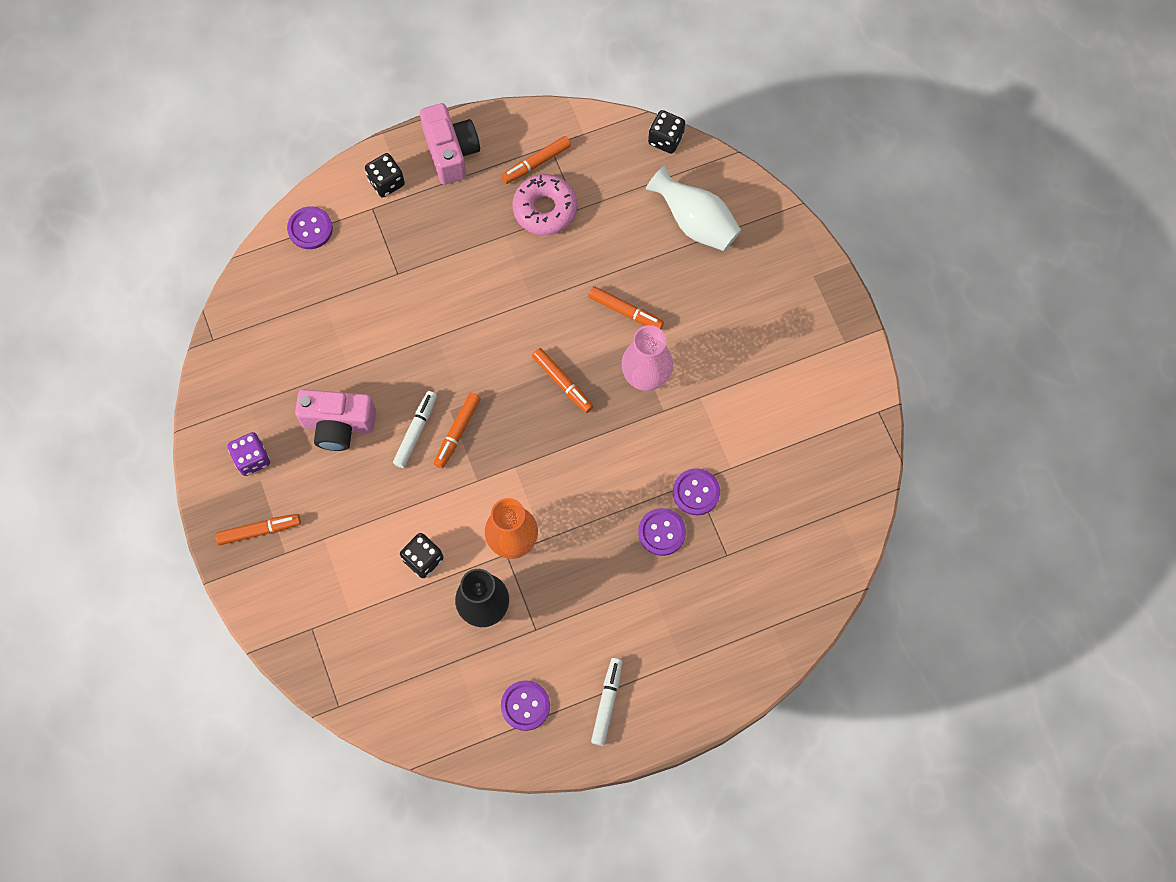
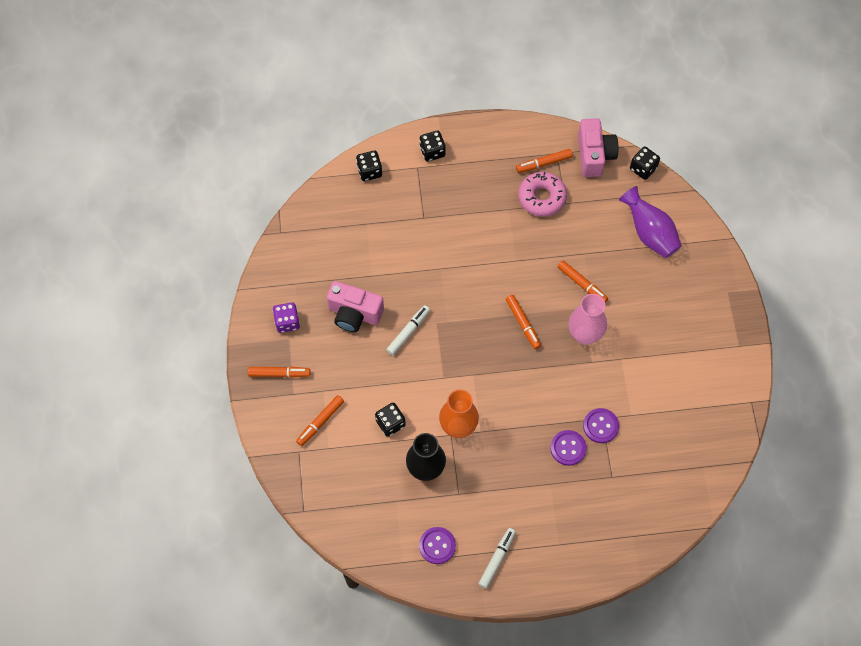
camera: 15 degrees right, 5 degrees down
(310, 229) = (369, 171): purple button -> black dice
(451, 152) = (484, 141): pink camera -> pink camera (594, 155)
(457, 432) = (438, 340): orange marker -> orange marker (320, 422)
(695, 222) = (649, 233): white vase -> purple vase

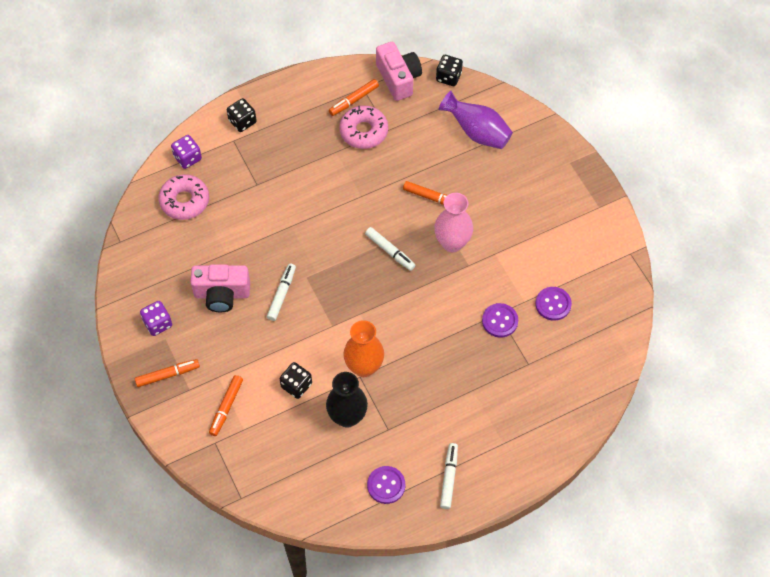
camera: 20 degrees left, 5 degrees down
(352, 212) = (184, 201): none -> pink donut
(369, 171) = (187, 158): black dice -> purple dice
(523, 323) = (390, 251): orange marker -> white marker
(568, 448) = (477, 351): purple button -> purple button (553, 304)

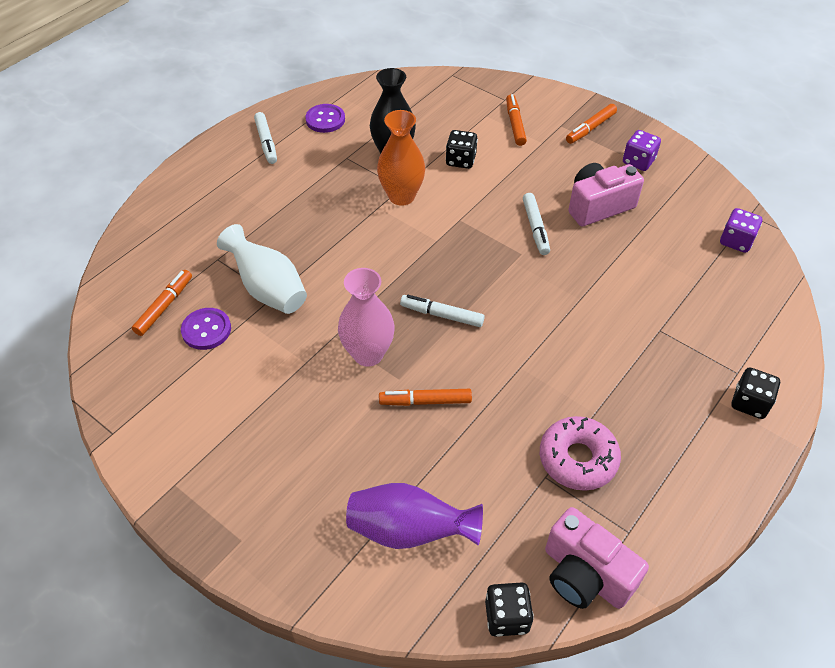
camera: 155 degrees right, 10 degrees down
(184, 201) = (724, 279): pink donut -> none
(187, 158) = (770, 328): purple dice -> purple dice (736, 241)
(353, 100) = (626, 503): orange marker -> orange marker (164, 306)
(499, 321) = (268, 289): purple button -> white vase

